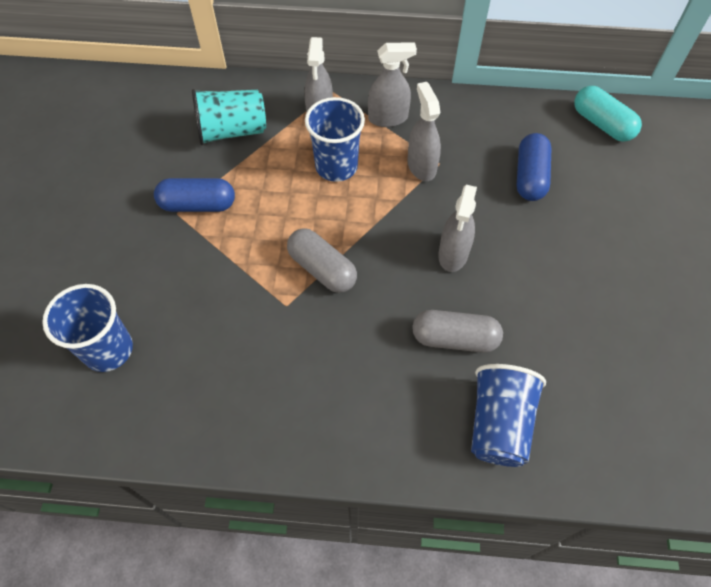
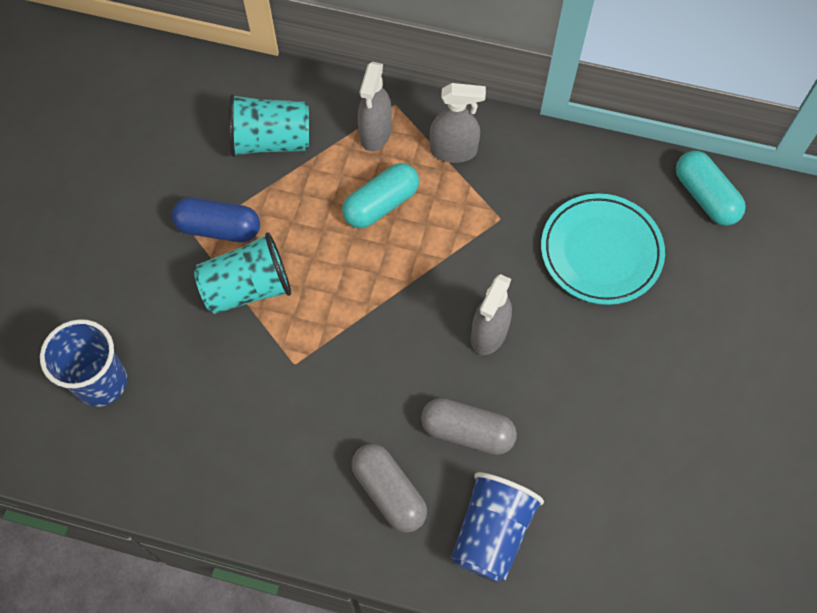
camera: 10 degrees right, 5 degrees up
(232, 249) = (247, 288): none -> turquoise cup
(322, 269) = (341, 328): grey capsule -> grey capsule (389, 492)
(336, 166) = (381, 204): blue cup -> turquoise capsule
(421, 166) = (478, 219): grey spray bottle -> none
(530, 176) = (601, 252): blue capsule -> turquoise plate

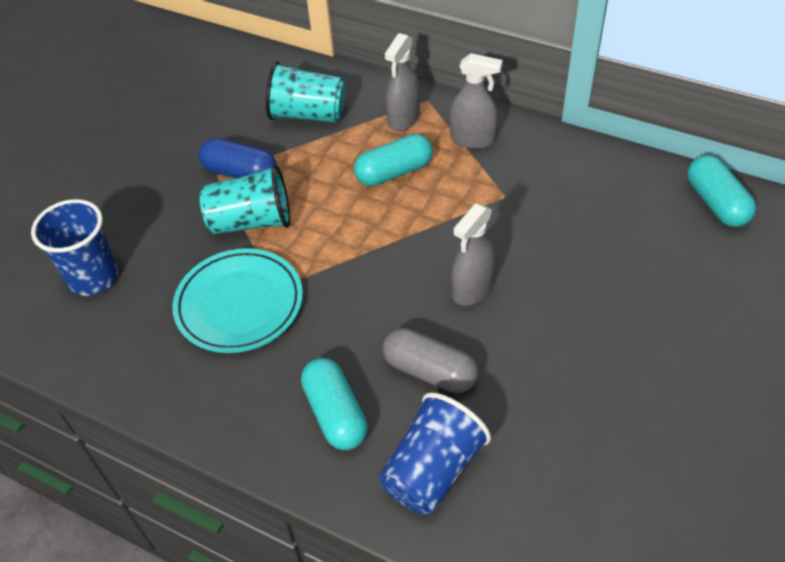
camera: 15 degrees right, 15 degrees down
(389, 492) = (335, 414): grey capsule -> turquoise capsule
(601, 252) = (600, 235): turquoise plate -> turquoise plate (239, 304)

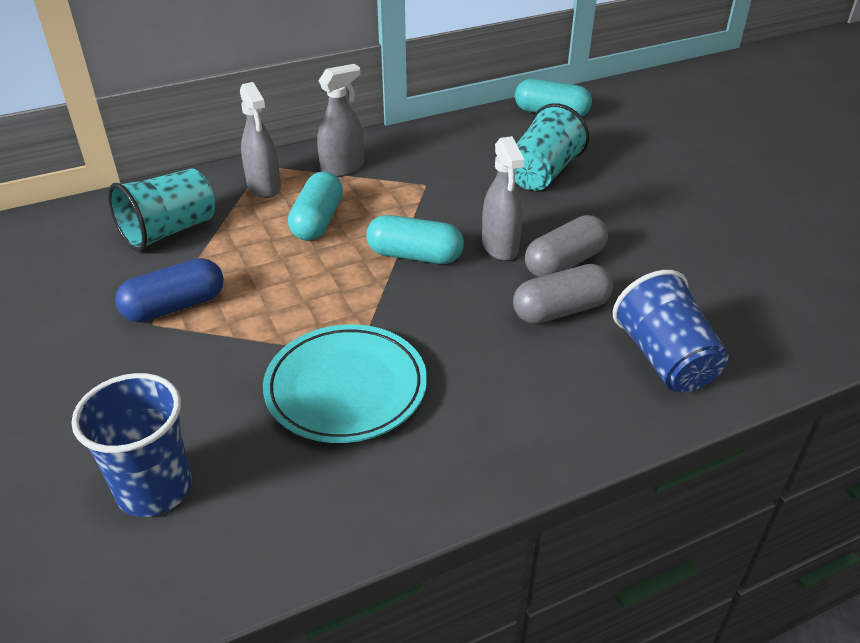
camera: 55 degrees left, 10 degrees down
(251, 221) = (250, 330): turquoise cup -> turquoise cup (542, 173)
(335, 414) = (550, 387): turquoise capsule -> turquoise capsule (415, 256)
(493, 340) = (564, 262): none -> grey capsule

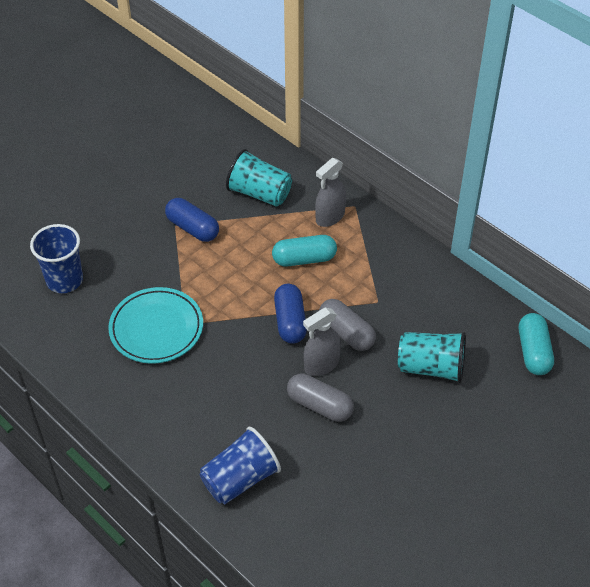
camera: 70 degrees right, 10 degrees up
(342, 168) = (374, 249): grey spray bottle -> none
(415, 256) = (290, 321): turquoise capsule -> blue capsule
(561, 310) = (266, 414): grey capsule -> grey capsule (346, 333)

